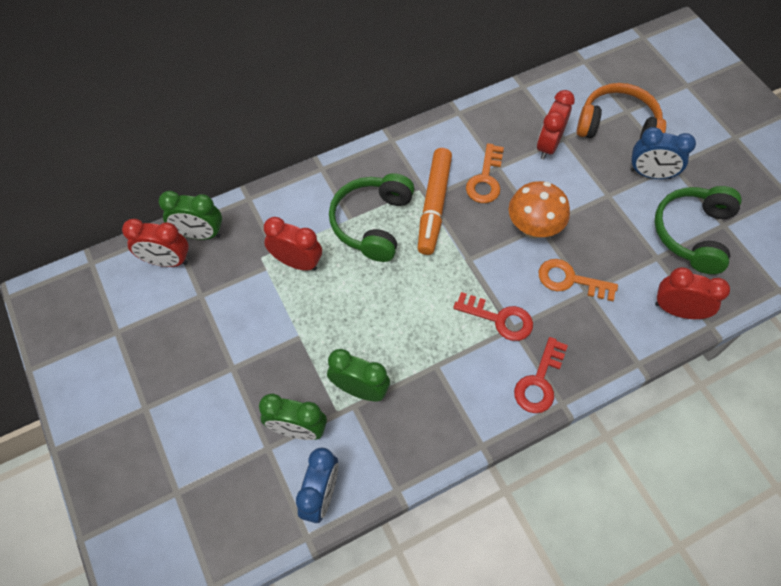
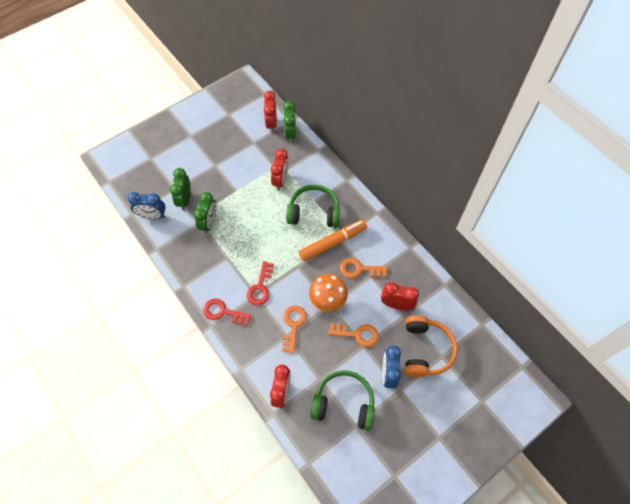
camera: 80 degrees right, 0 degrees up
(434, 205) = (333, 243): orange marker -> orange marker turned 150 degrees clockwise
(590, 200) = (357, 334): none -> orange key

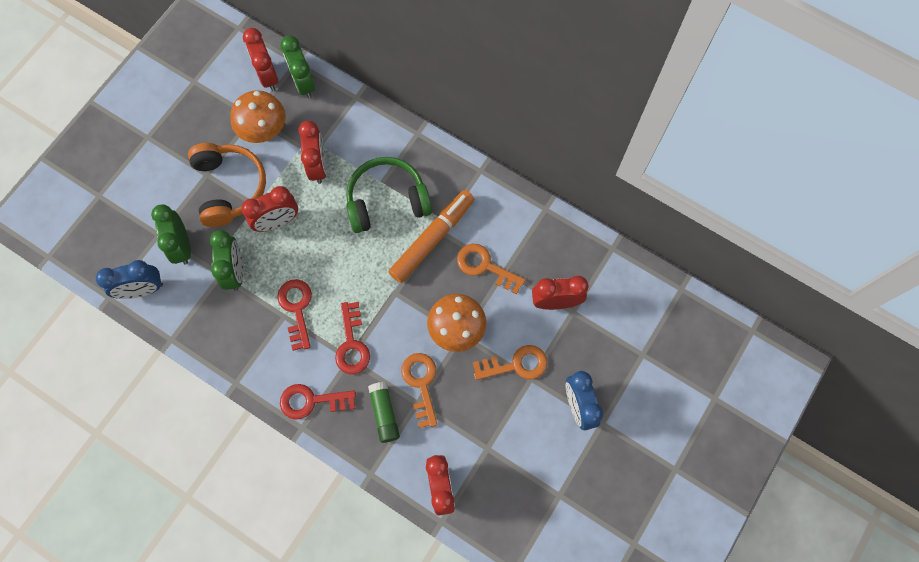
camera: 20 degrees left, 10 degrees up
(236, 256) = (296, 309): none -> red key
(244, 203) = (277, 222): none -> red clock
(257, 152) = (264, 131): none -> orange mushroom
(264, 335) = (384, 413): none -> green glue stick
(343, 403) = (532, 470): green headphones -> none
(359, 269) = (485, 266): orange key -> orange key turned 45 degrees clockwise
(425, 350) = (617, 354): orange headphones -> orange headphones (229, 188)

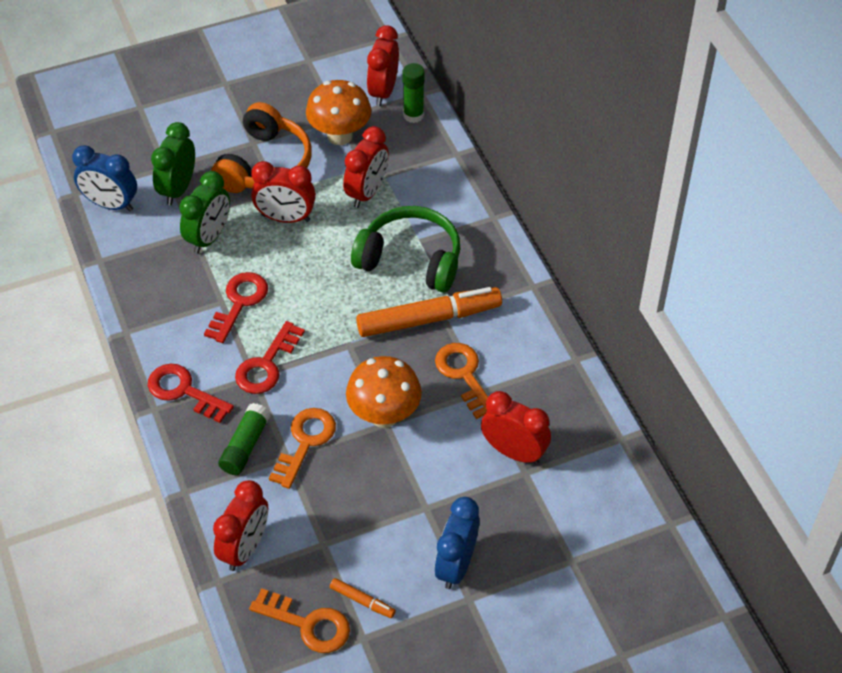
camera: 35 degrees right, 20 degrees down
(303, 83) = (413, 115): green clock -> green glue stick
(515, 365) = (420, 485): orange key -> orange key (307, 624)
(540, 470) = (362, 601): none -> orange marker

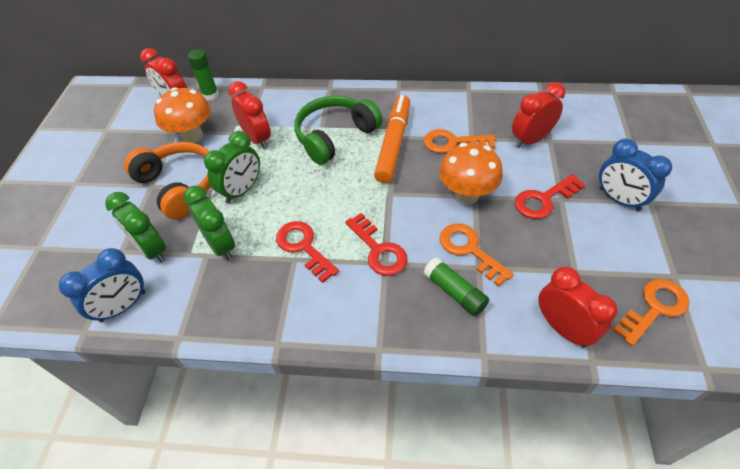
camera: 60 degrees left, 0 degrees up
(184, 391) = (373, 318): red key -> red key (544, 199)
(285, 218) = (242, 190): red clock -> green clock
(362, 601) = (638, 264): orange marker -> none

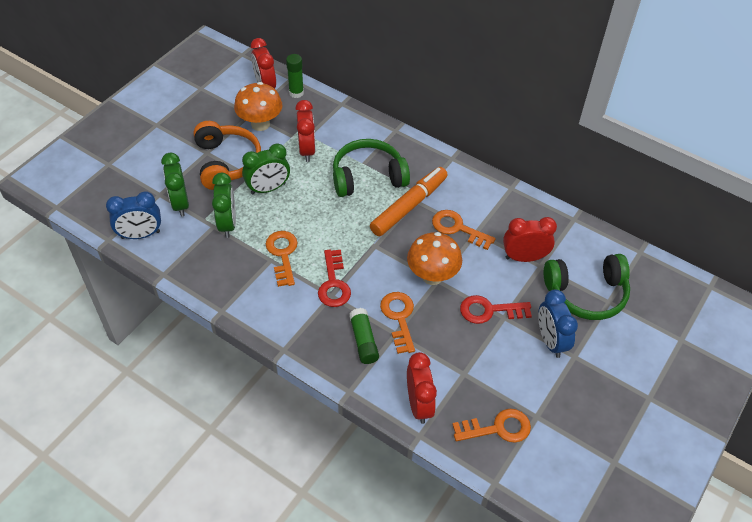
camera: 25 degrees right, 0 degrees up
(304, 247) = (283, 255): red key -> orange key
(607, 144) = (586, 293): none -> green headphones

